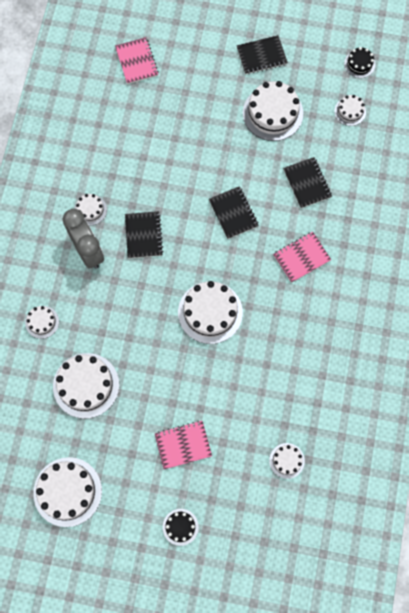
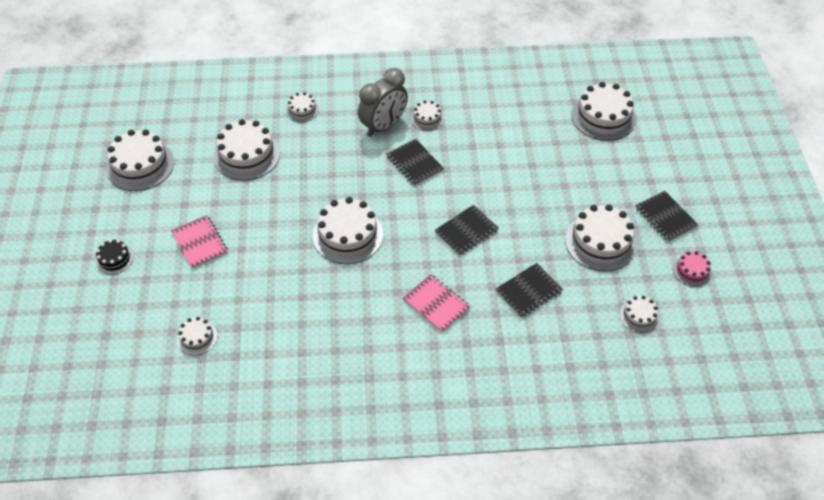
camera: 75 degrees right, 20 degrees down
(136, 61) = (603, 117): pink notebook -> white cake
(143, 235) = (414, 164): black notebook -> black notebook turned 75 degrees clockwise
(318, 58) = (692, 271): none -> pink cake
(359, 64) = (706, 314): black cake -> none

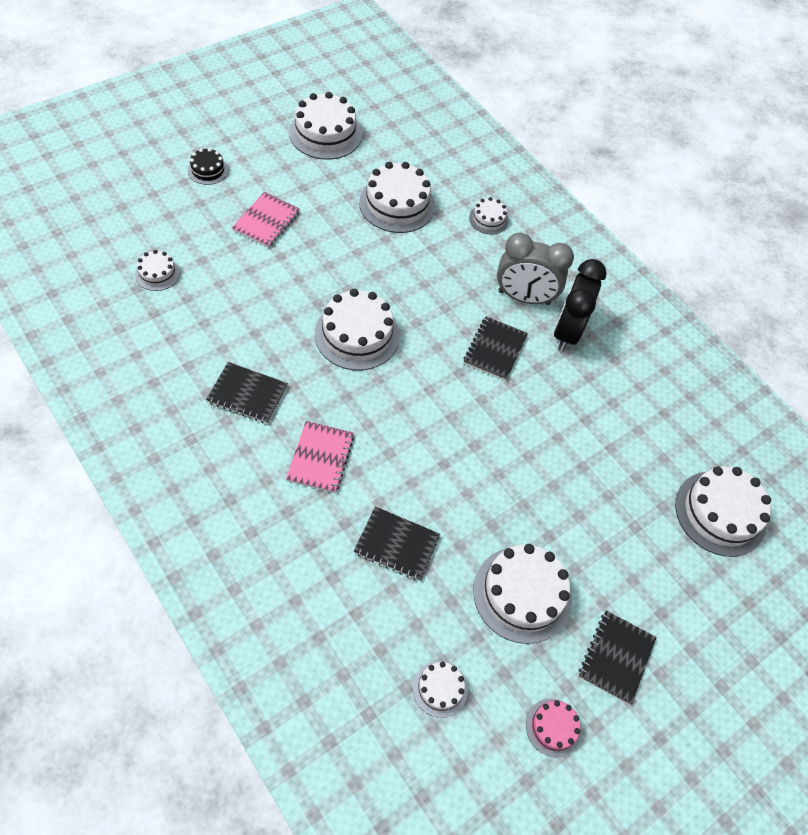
camera: 50 degrees right, 5 degrees up
(427, 118) = (567, 332): white cake -> black clock
(466, 231) = (437, 442): black notebook -> black notebook (247, 394)

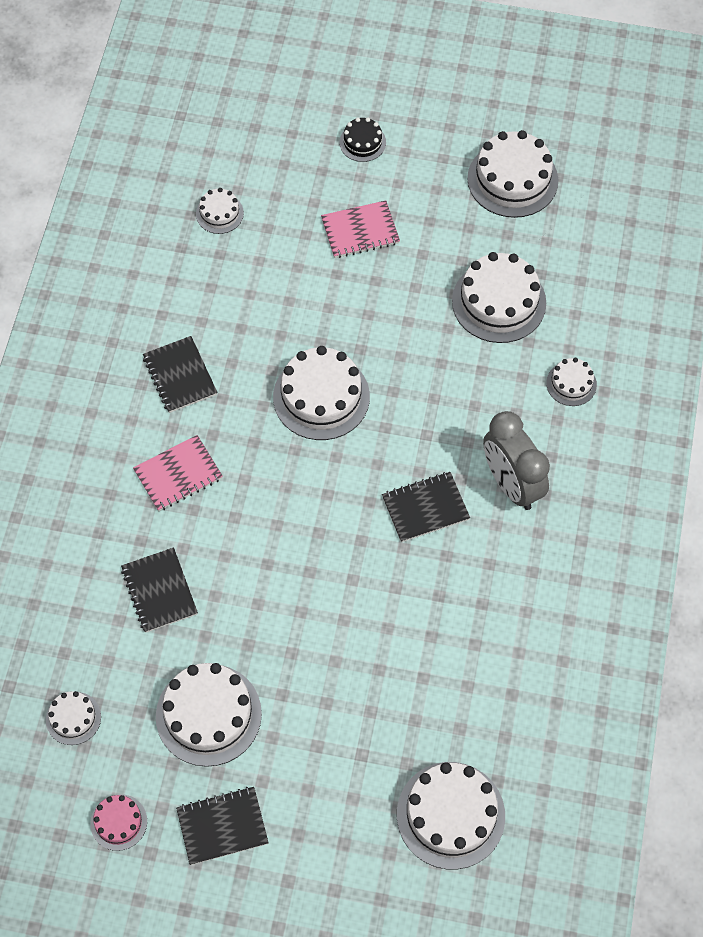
camera: 55 degrees right, 5 degrees up
(567, 332) = (513, 548): black clock -> none

